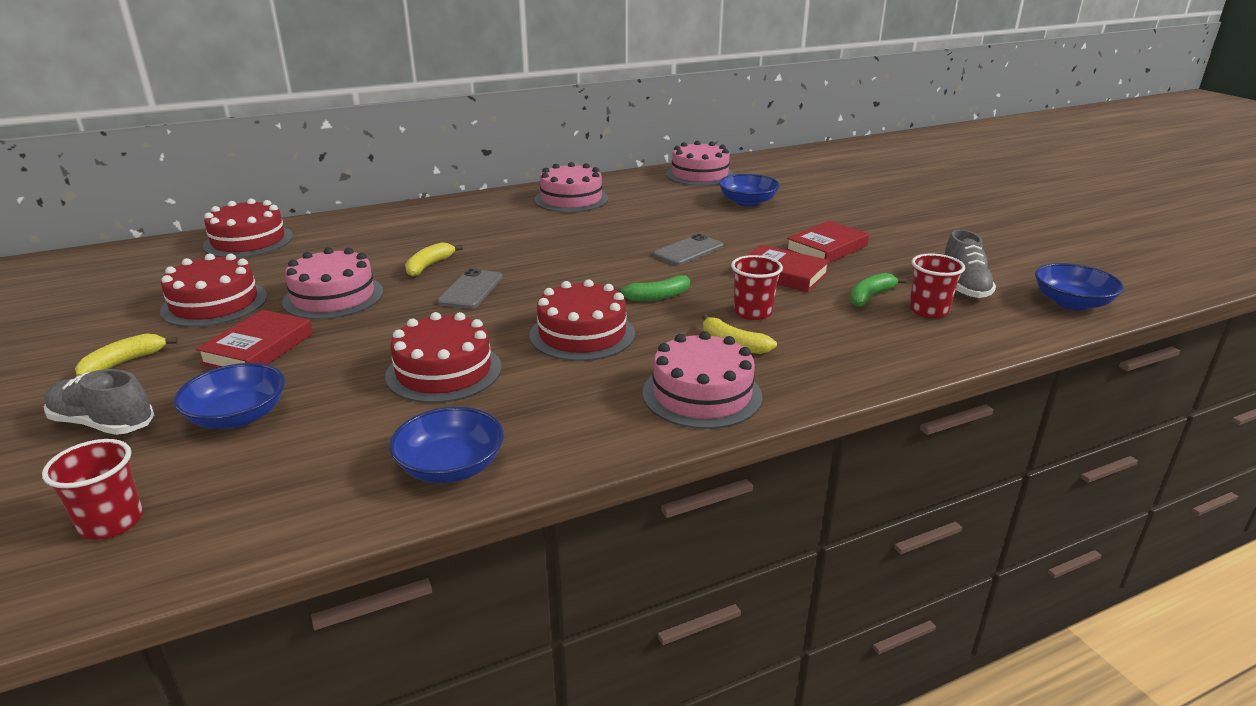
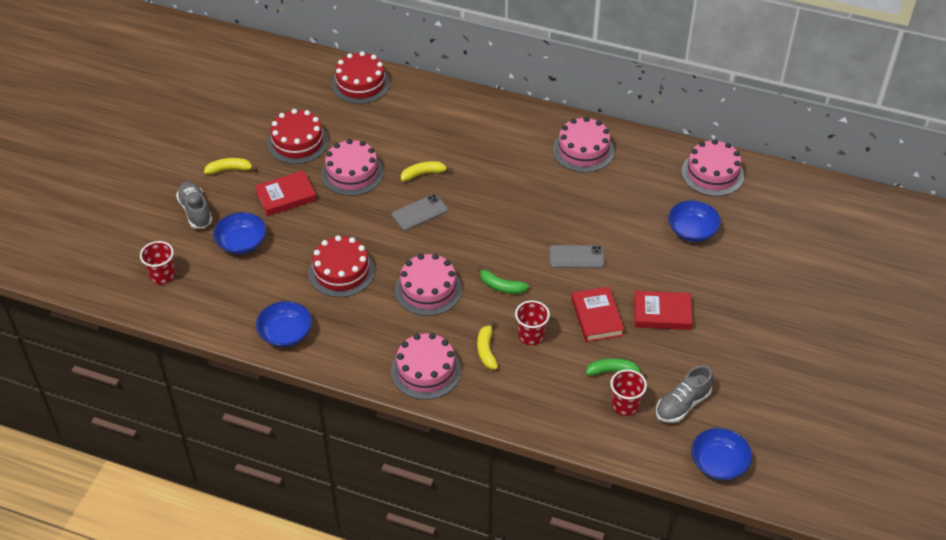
camera: 45 degrees right, 20 degrees up
(582, 334) = (428, 289): red cake -> pink cake

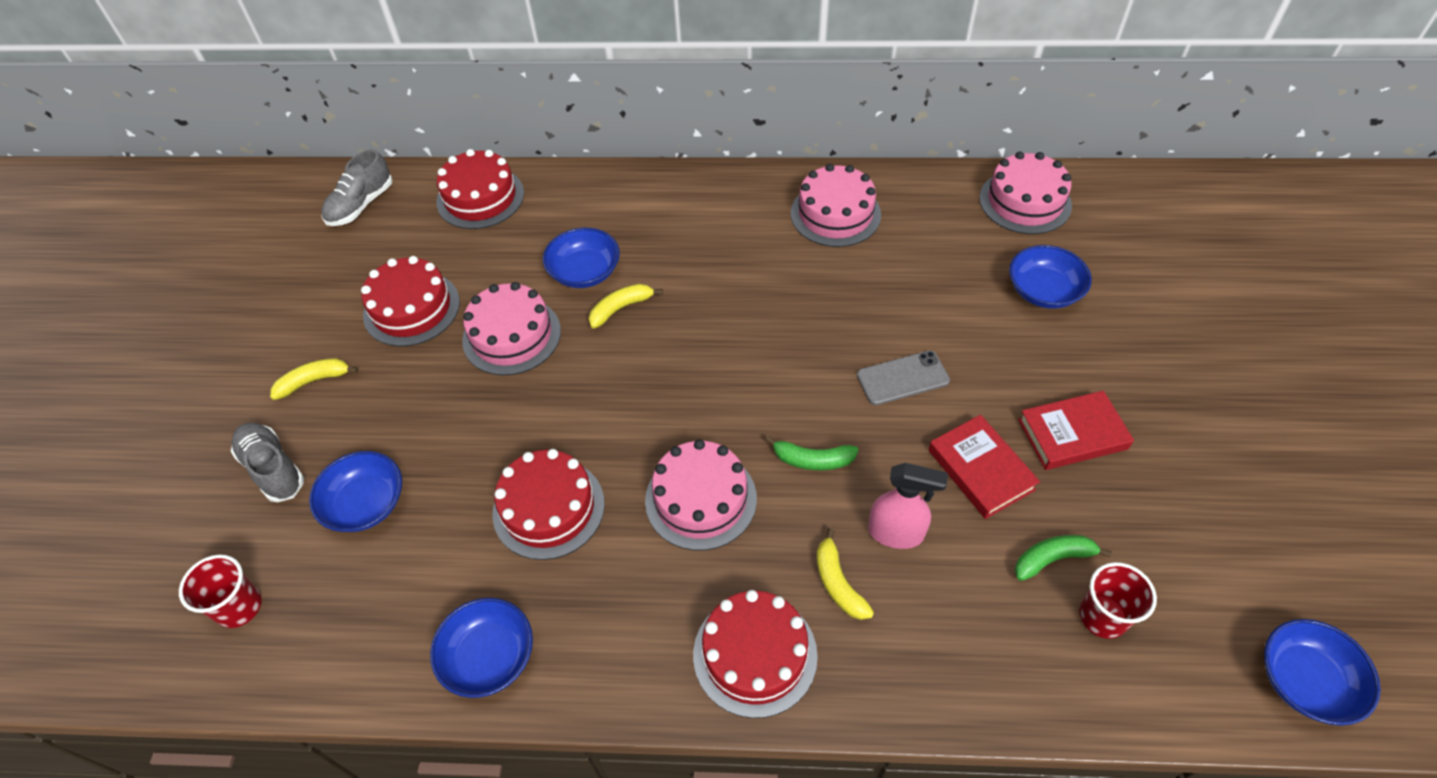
camera: 15 degrees left, 5 degrees up
(286, 196) = (418, 402): red book -> none
(409, 146) = (584, 272): none -> blue bowl
(419, 212) = (638, 371): grey phone -> none
(426, 370) = (755, 654): pink cake -> red cake
(531, 335) = (896, 533): red cup -> pink spray bottle
(682, 404) = (1188, 586): grey shoe -> grey shoe (361, 205)

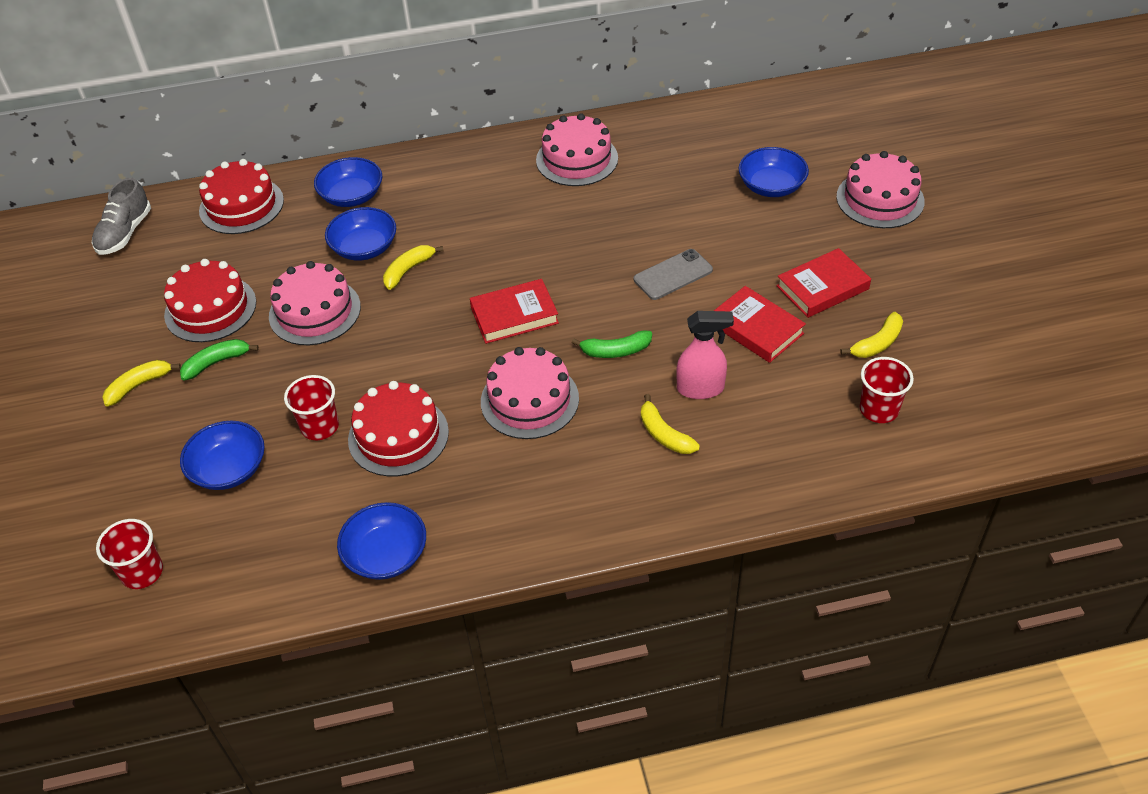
camera: 15 degrees left, 5 degrees down
(273, 469) = (129, 462): grey shoe -> none
(472, 476) = (320, 426): none -> red cup
(715, 388) = (514, 315): none -> red book
(755, 654) = (611, 499): red cake -> none
(1025, 201) = (737, 120): pink cake -> pink cake (880, 199)
(1052, 559) = (830, 379): green banana -> green banana (216, 362)
(1122, 525) = (877, 343): none -> yellow banana
(1305, 681) = (1037, 417): blue bowl -> blue bowl (352, 196)

